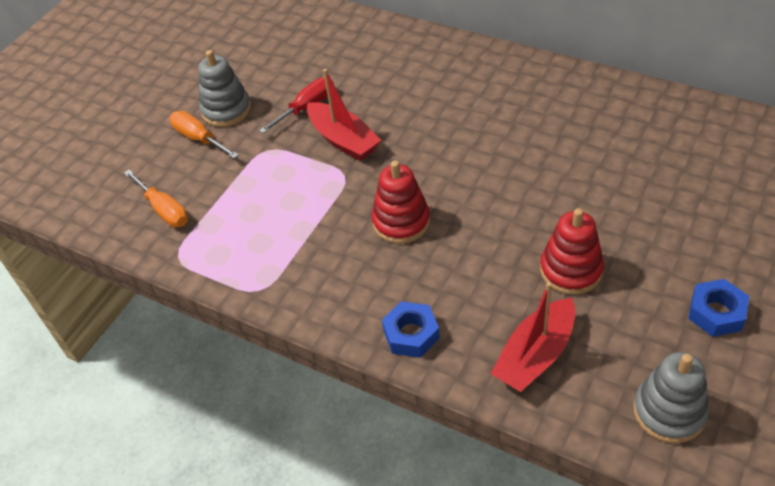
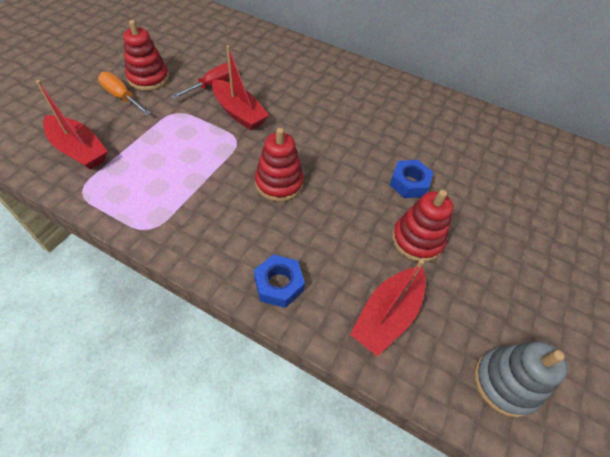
camera: 10 degrees left, 5 degrees up
(164, 210) = (79, 150): orange screwdriver -> red boat
(226, 110) = (148, 78): grey stacking toy -> red stacking toy
(716, 313) = (537, 290): blue nut -> blue nut (409, 183)

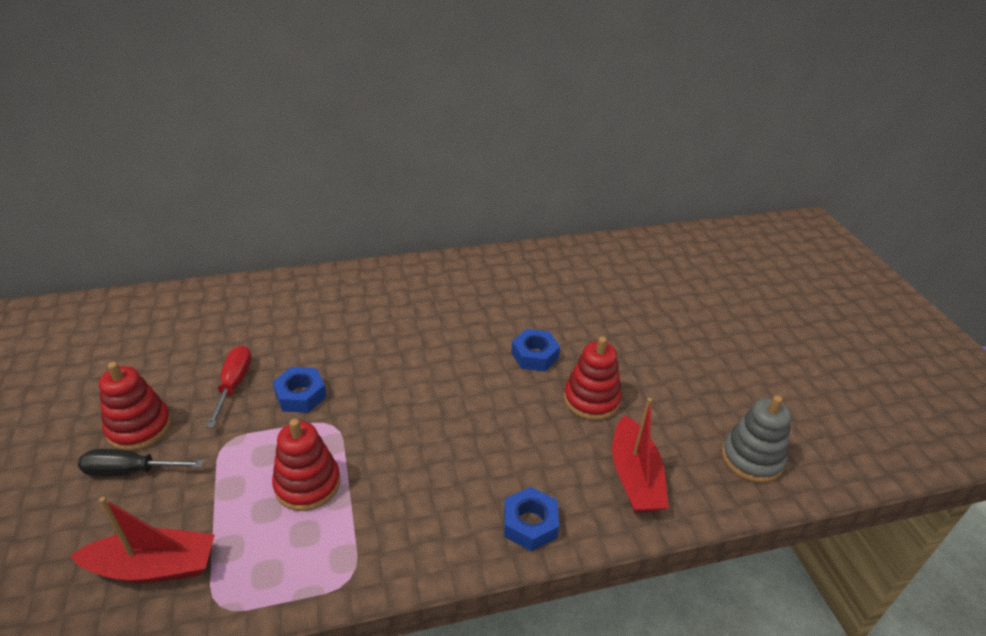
camera: 40 degrees left, 15 degrees down
(122, 97) = (130, 471): orange screwdriver -> black screwdriver
(239, 112) = (301, 395): red boat -> blue nut
(279, 183) = (425, 436): red stacking toy -> red stacking toy (307, 484)

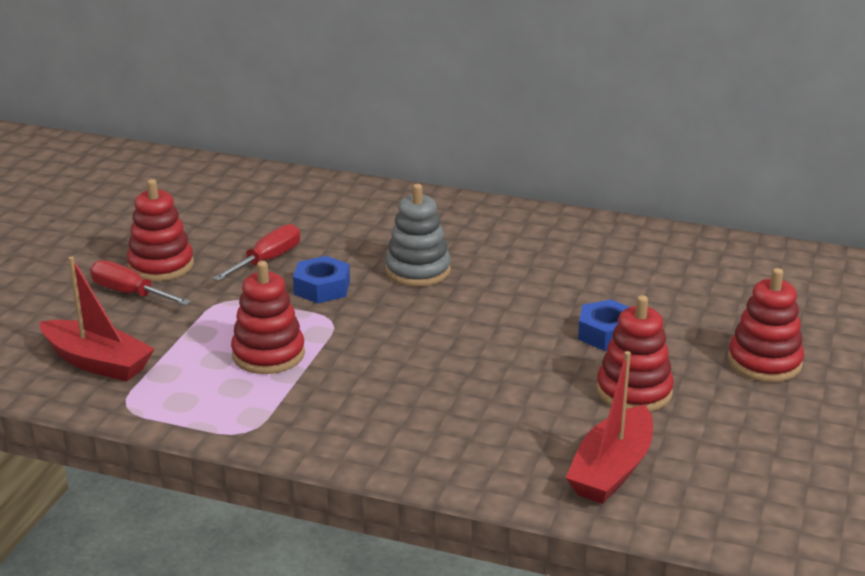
camera: 35 degrees right, 10 degrees down
(130, 471) = (130, 293): black screwdriver -> red screwdriver
(530, 524) = (453, 461): blue nut -> none
(642, 340) = (764, 362): none -> red stacking toy
(752, 458) = (782, 509): grey stacking toy -> grey stacking toy (417, 271)

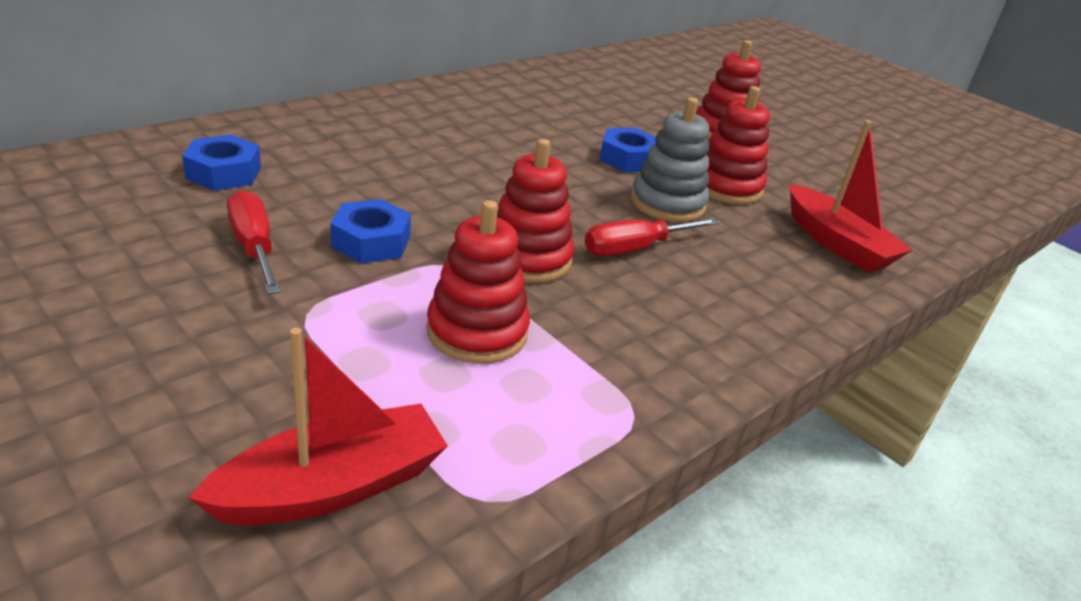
camera: 65 degrees left, 5 degrees up
(130, 293) = (171, 381): red screwdriver -> red screwdriver (635, 249)
(161, 266) = (135, 325): red stacking toy -> red stacking toy (528, 258)
(335, 216) = (224, 173): none -> blue nut
(417, 271) = (411, 182): grey stacking toy -> grey stacking toy (667, 203)

